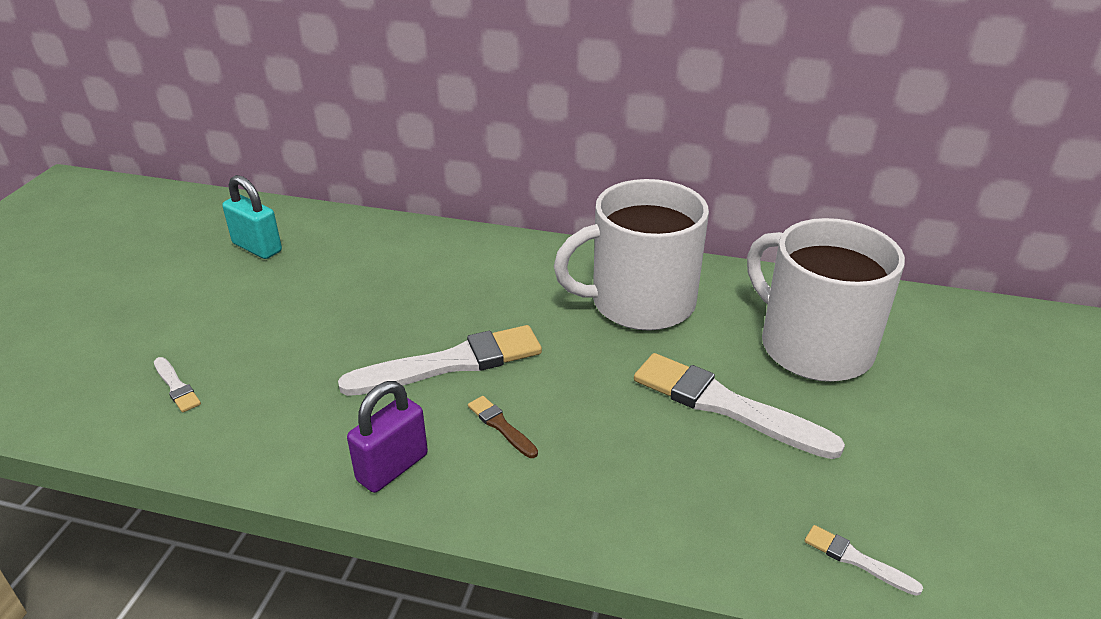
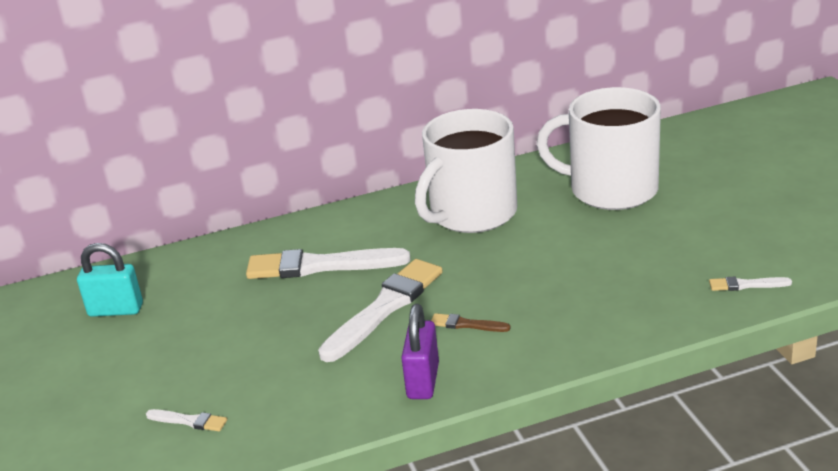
camera: 30 degrees left, 5 degrees down
(726, 406) = (595, 246): white brush -> white brush (321, 266)

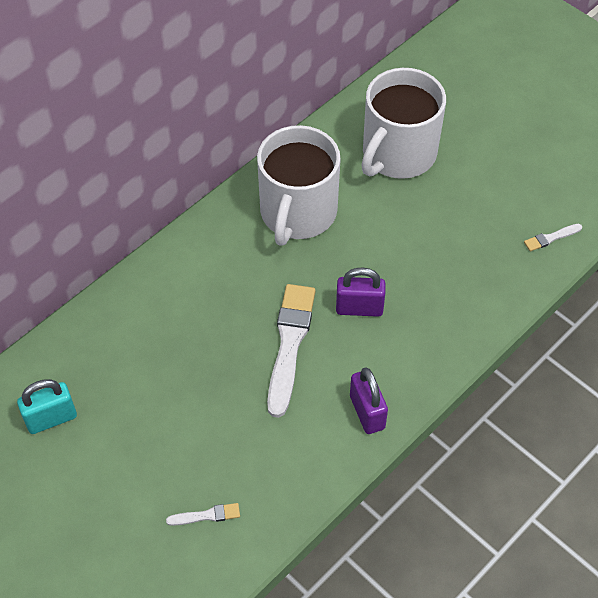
camera: 30 degrees left, 25 degrees up
(321, 266) = (204, 311): white brush -> none
(466, 324) = (366, 342): brown brush -> none
(480, 296) = (359, 308): none -> purple padlock
(611, 189) = (398, 153): white mug -> white mug turned 45 degrees counterclockwise

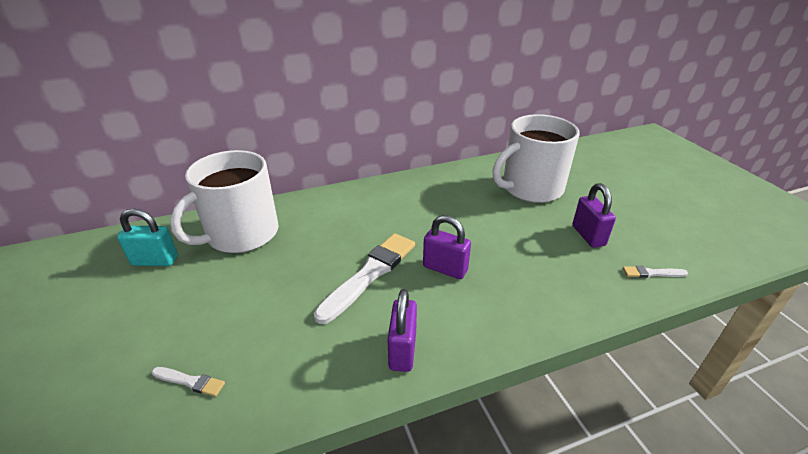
camera: 25 degrees right, 20 degrees down
(297, 212) = (433, 199): white mug -> white mug (241, 234)
(480, 208) = (588, 235): none -> purple padlock

